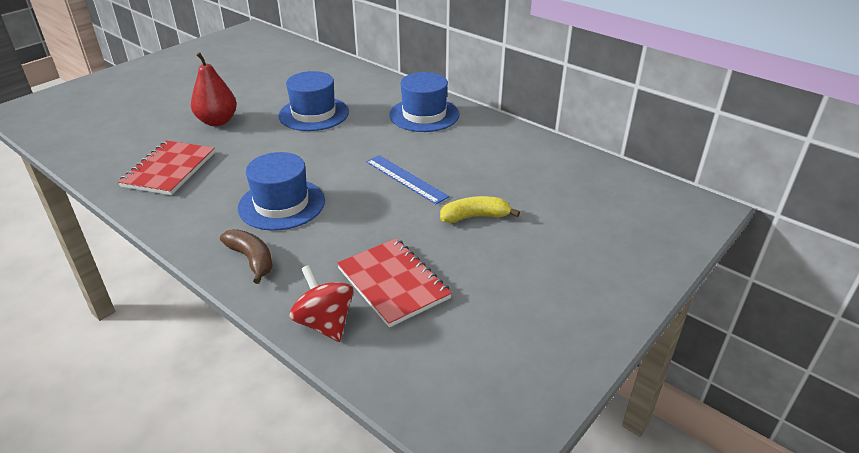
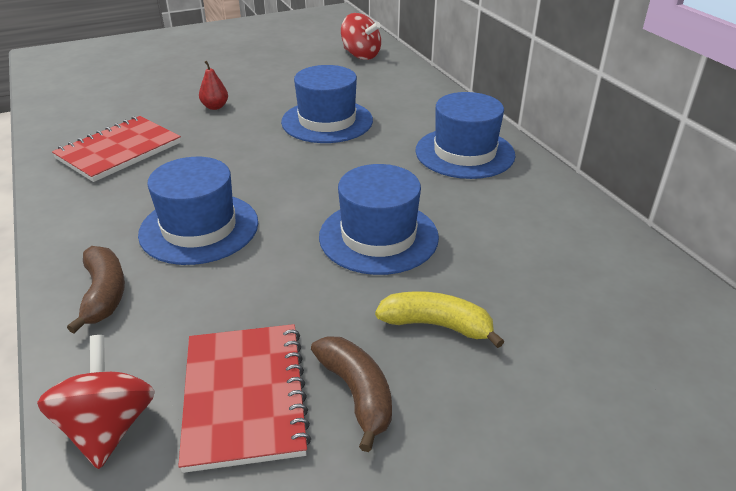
camera: 25 degrees right, 0 degrees up
(217, 121) = (215, 107): red pear -> red pear, size x0.53
(300, 60) = (360, 55): none -> red spinning top
(406, 179) = (378, 236): blue ruler -> blue hat
(455, 262) = (357, 393): none -> brown banana

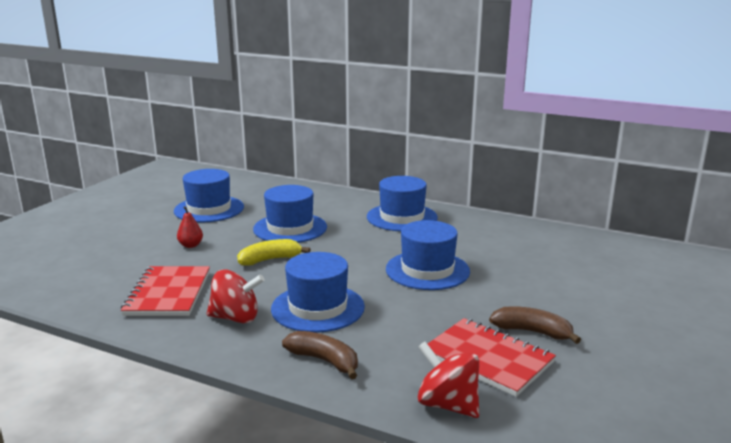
camera: 40 degrees left, 15 degrees down
(292, 72) = (209, 209): none -> blue hat
(360, 55) = (240, 186): red spinning top -> red spinning top (236, 318)
(437, 325) = (519, 292): yellow banana -> yellow banana (270, 260)

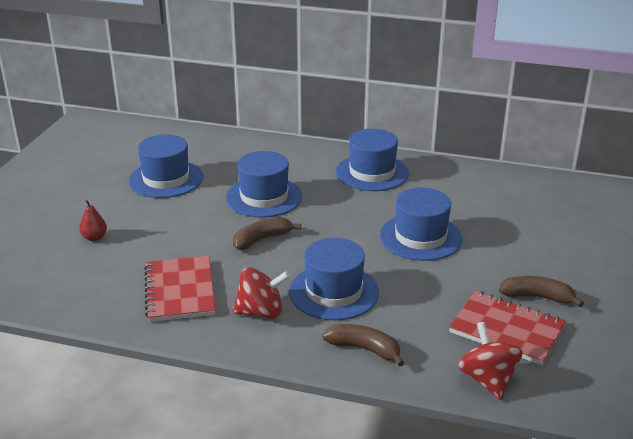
camera: 10 degrees left, 10 degrees up
(190, 245) = (171, 229): red pear -> red pear (94, 237)
(270, 260) = (262, 239): yellow banana -> brown banana
(447, 405) = (487, 380): red spinning top -> red spinning top turned 45 degrees clockwise

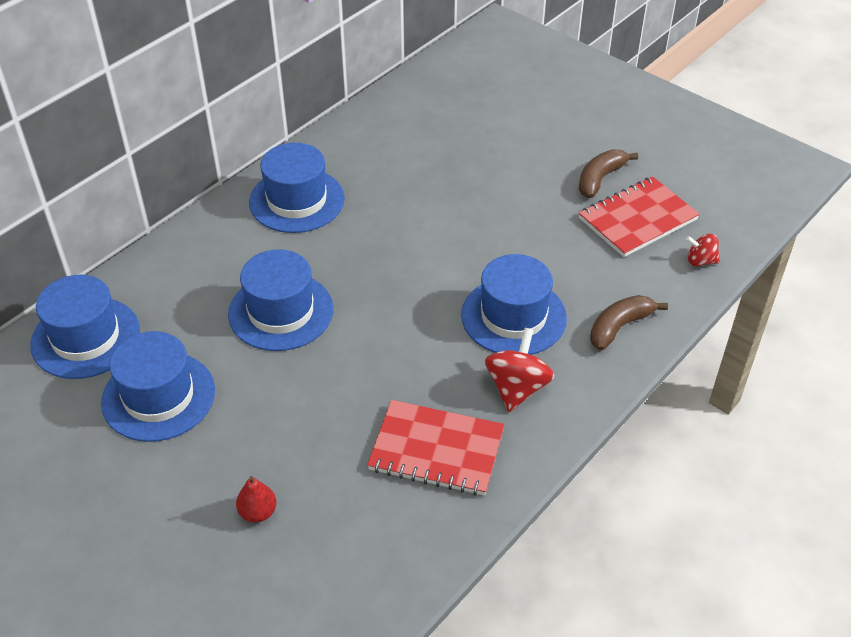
camera: 65 degrees left, 15 degrees up
(262, 239) = (375, 343): brown banana -> none
(420, 237) = (454, 214): blue hat -> blue hat (86, 337)
(487, 380) = (700, 261): red spinning top -> red spinning top, size x0.60

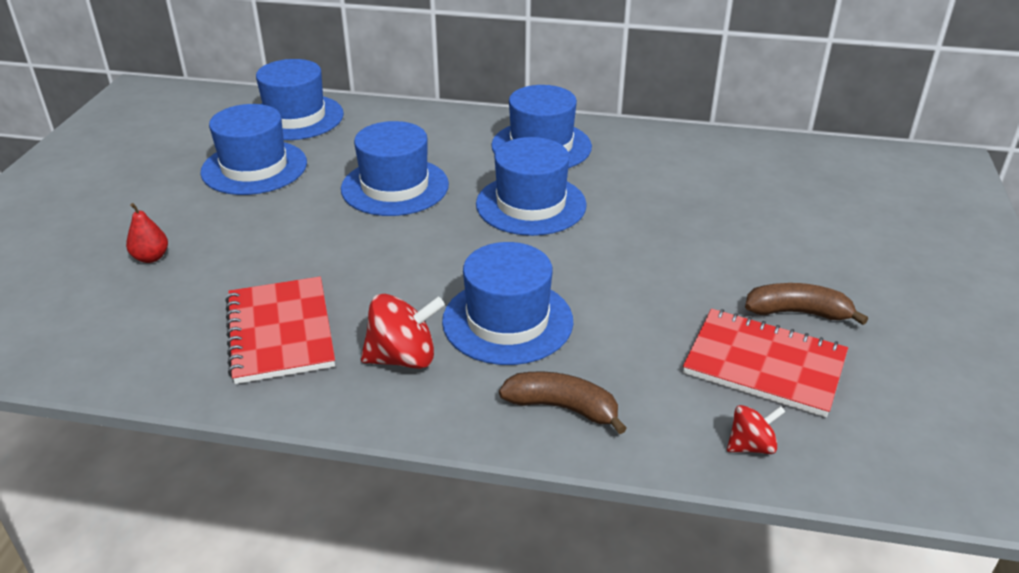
camera: 60 degrees right, 10 degrees down
(377, 243) = (531, 204): none -> blue hat
(700, 261) = (751, 446): red spinning top -> red spinning top turned 90 degrees clockwise

